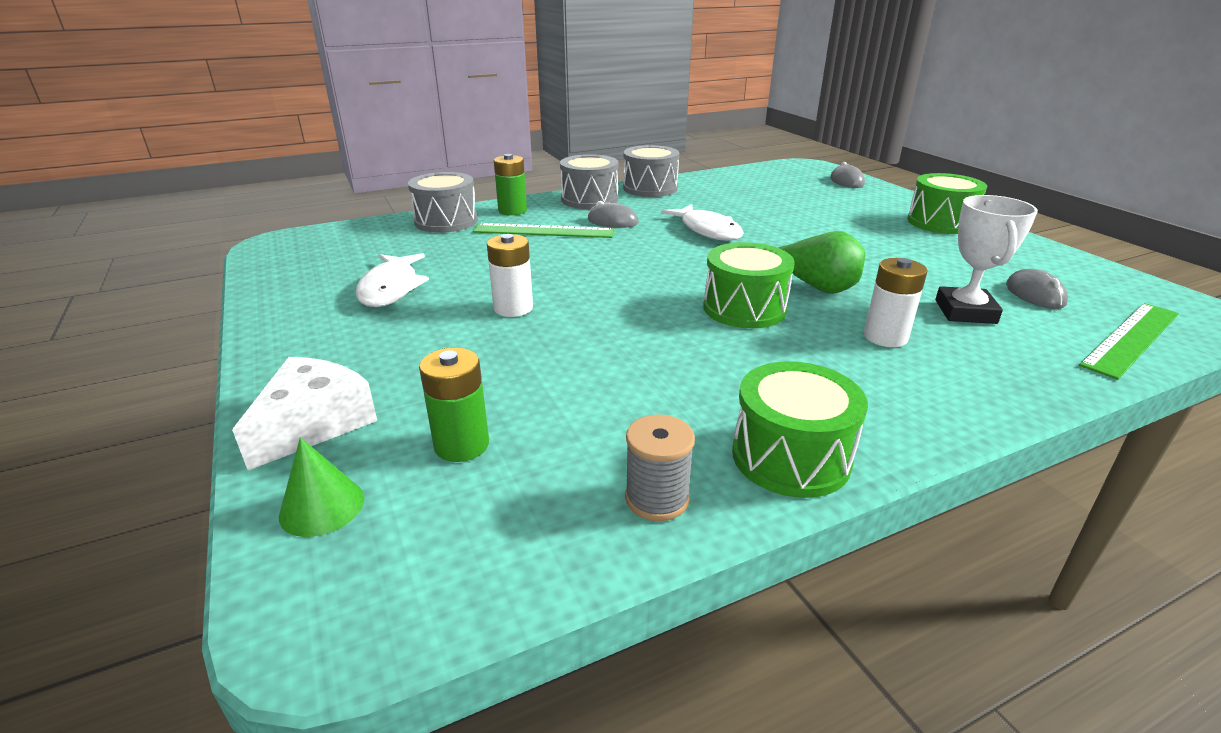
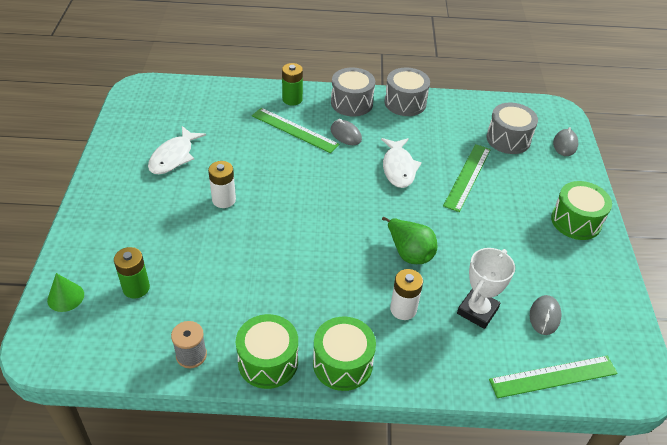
camera: 25 degrees right, 15 degrees up
(314, 423) = (86, 247): white cheese -> none
(446, 221) = (244, 97): grey drum -> grey drum (508, 139)
(744, 308) = (347, 252): green drum -> green drum (342, 364)
(790, 220) = (467, 177): none -> green ruler

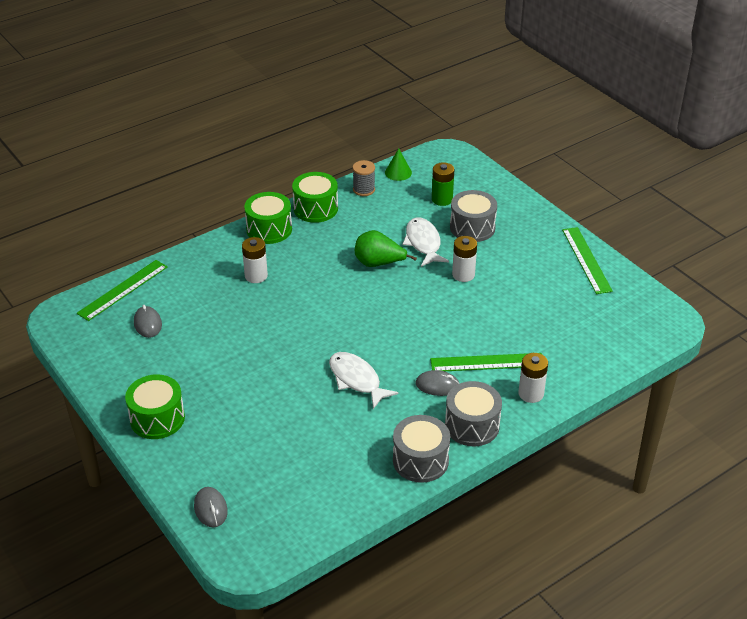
camera: 145 degrees right, 5 degrees down
(65, 297) = (474, 176): green cone -> green cone (398, 172)
(173, 157) = (546, 283): white fish -> white fish (423, 243)
(292, 99) = (531, 394): green battery -> white battery
(409, 253) = (283, 314): green pear -> green pear (378, 263)
(467, 177) = (287, 407): green ruler -> green ruler (586, 260)
(477, 311) = (201, 302): white trophy -> none
(508, 139) = (276, 478): grey drum -> grey drum (472, 227)

